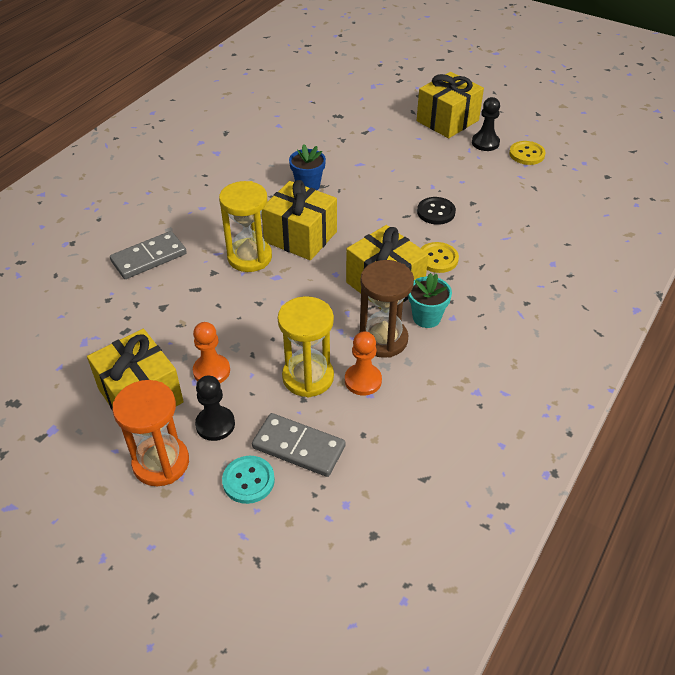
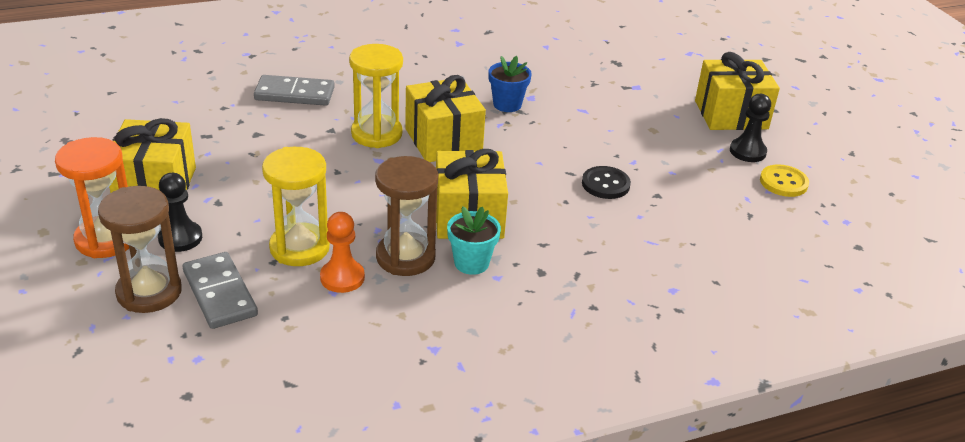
camera: 35 degrees right, 10 degrees down
(211, 371) = (230, 199): orange pawn -> none
(248, 480) = (149, 292): turquoise button -> brown hourglass
(437, 259) = (551, 222): yellow button -> none

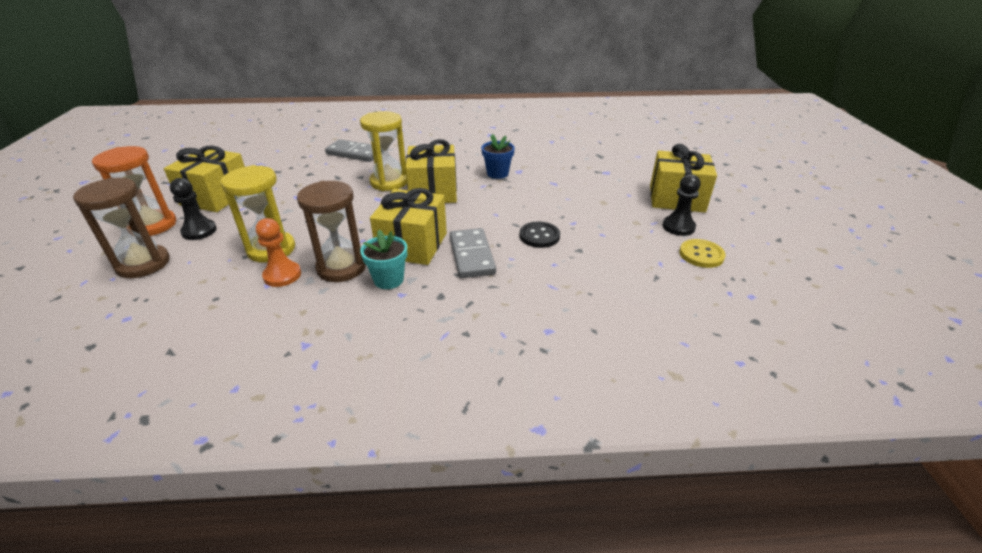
camera: 20 degrees right, 0 degrees up
(220, 293) = (188, 273): grey domino -> grey domino (472, 255)

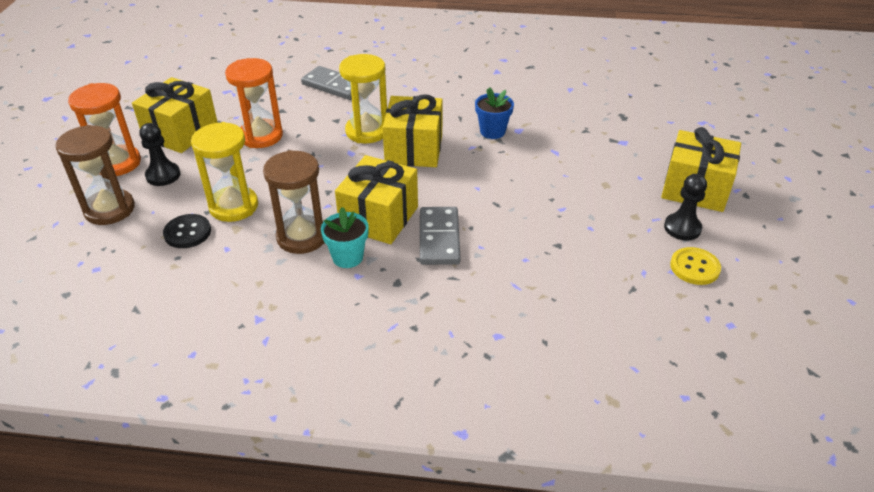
camera: 10 degrees right, 5 degrees up
(282, 275) = (242, 239): orange pawn -> none
(293, 193) = (261, 136): none -> orange hourglass
(539, 236) = (518, 222): black button -> black button (187, 232)

